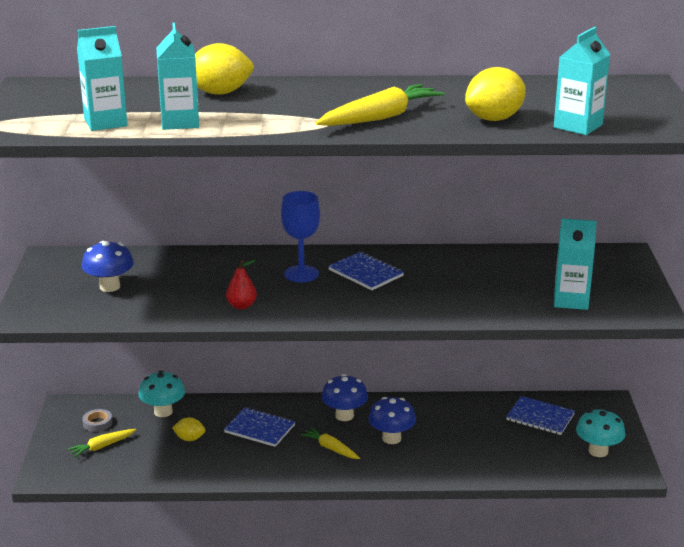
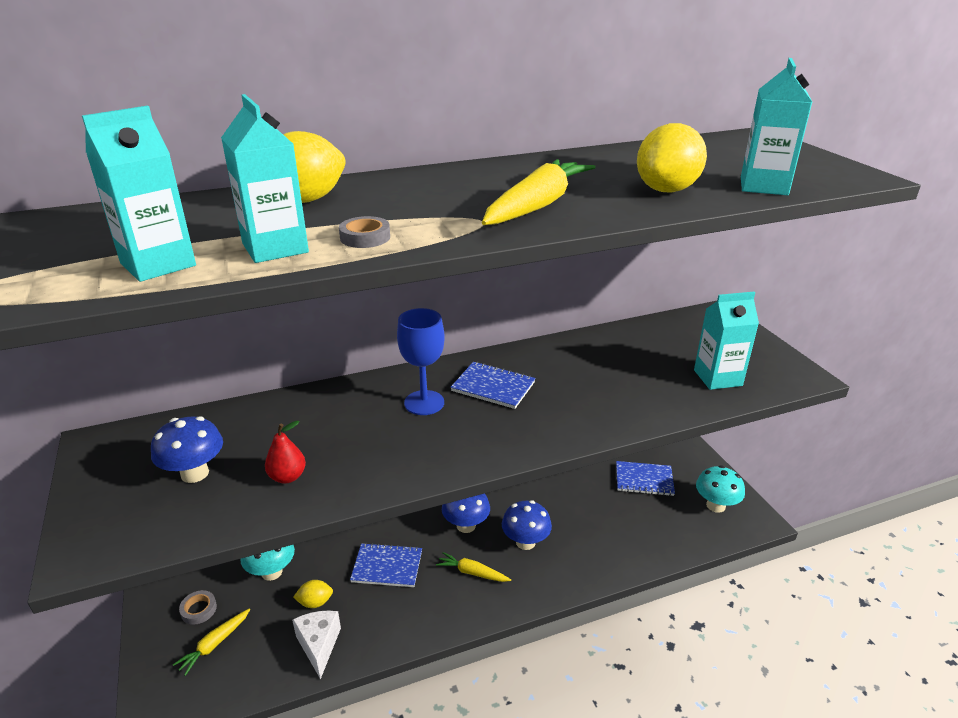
camera: 20 degrees left, 5 degrees up
(180, 465) = (319, 645): none -> white cheese
(241, 123) = (365, 237): none -> grey tape
(241, 306) = (378, 465): red pear -> red pear (287, 477)

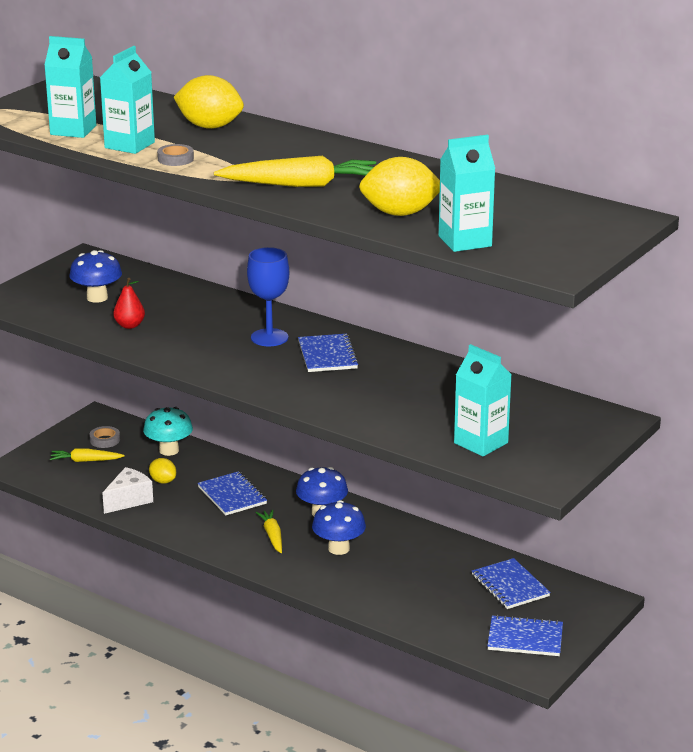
camera: 55 degrees right, 5 degrees down
(715, 505) = (525, 638): turquoise mushroom -> blue notebook

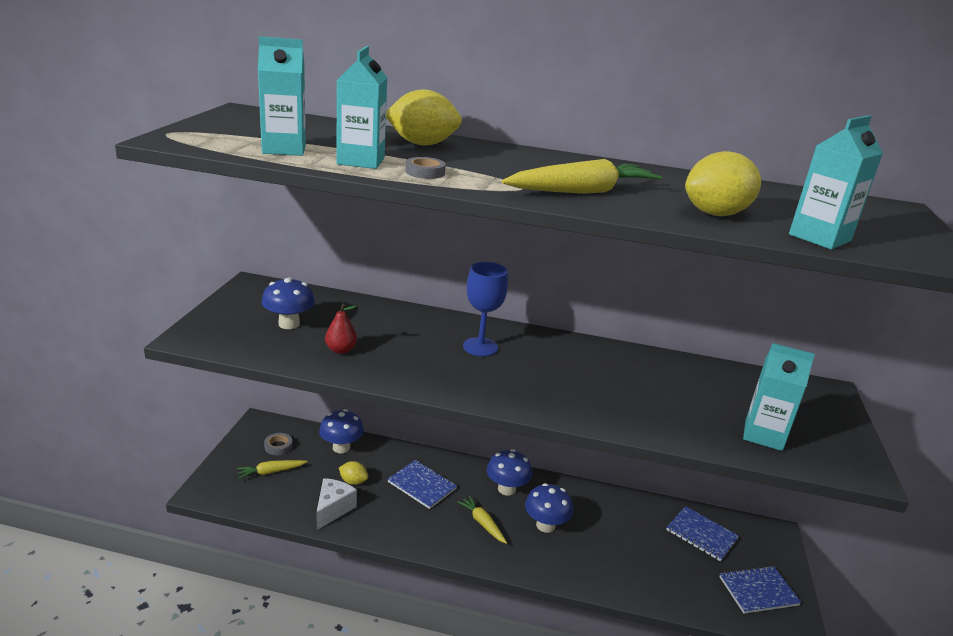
camera: 25 degrees left, 0 degrees up
(169, 450) = (341, 447): turquoise mushroom -> blue mushroom
(327, 355) = (546, 359): blue notebook -> none

